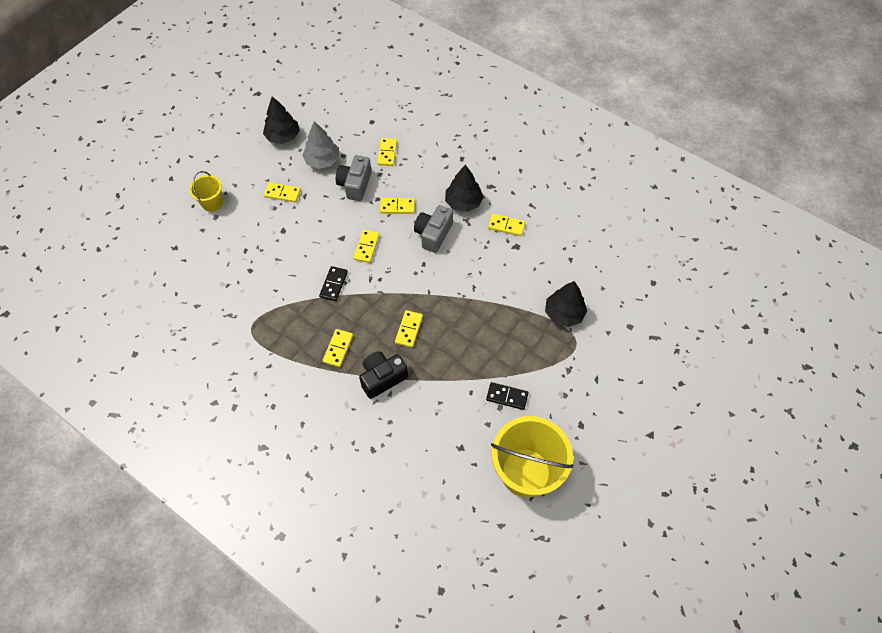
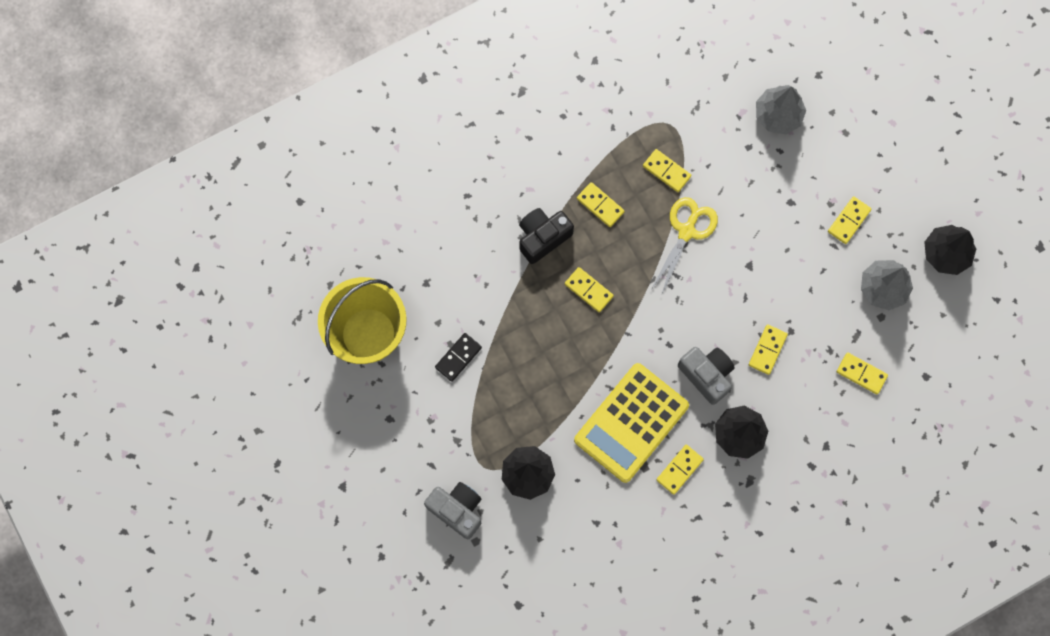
camera: 115 degrees right, 15 degrees up
(212, 203) = (869, 135): yellow bucket -> none
(217, 261) = (778, 115): none -> grey tree
(333, 284) = (686, 231): black domino -> yellow scissors
(355, 185) = (825, 313): grey camera -> grey camera (457, 510)
(366, 247) = (723, 289): yellow domino -> yellow domino (666, 171)
(382, 378) = (542, 237): black camera -> black camera turned 120 degrees counterclockwise
(491, 265) = (631, 422): none -> yellow calculator

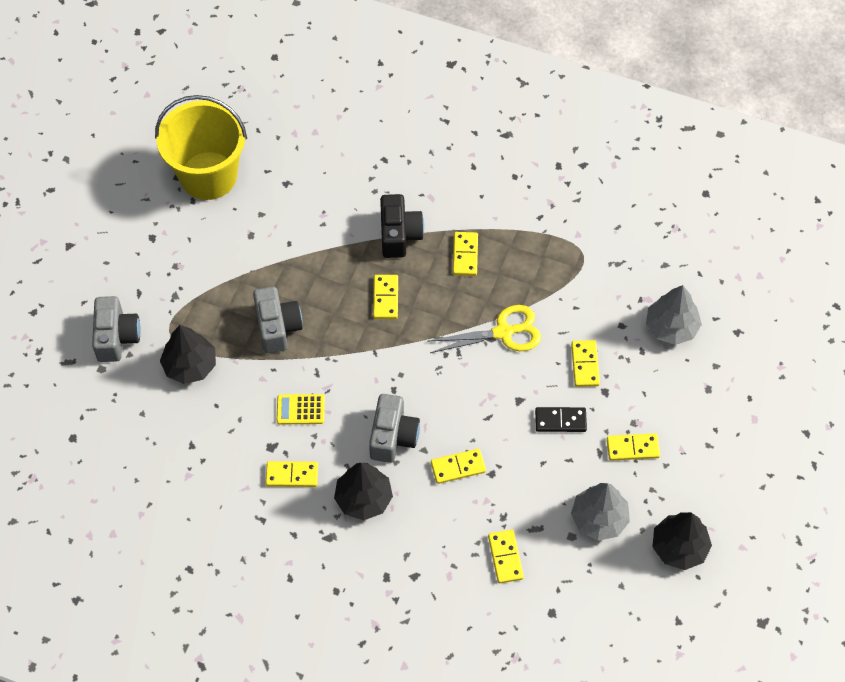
camera: 50 degrees right, 15 degrees down
(458, 357) = (244, 248): black domino -> black domino (560, 421)
(542, 237) = (399, 234): black camera -> black camera turned 75 degrees clockwise
(548, 386) = (277, 327): none -> grey camera
(631, 422) = (300, 409): yellow calculator -> yellow calculator, size x0.42
(666, 171) = (541, 281): yellow domino -> yellow domino (585, 364)

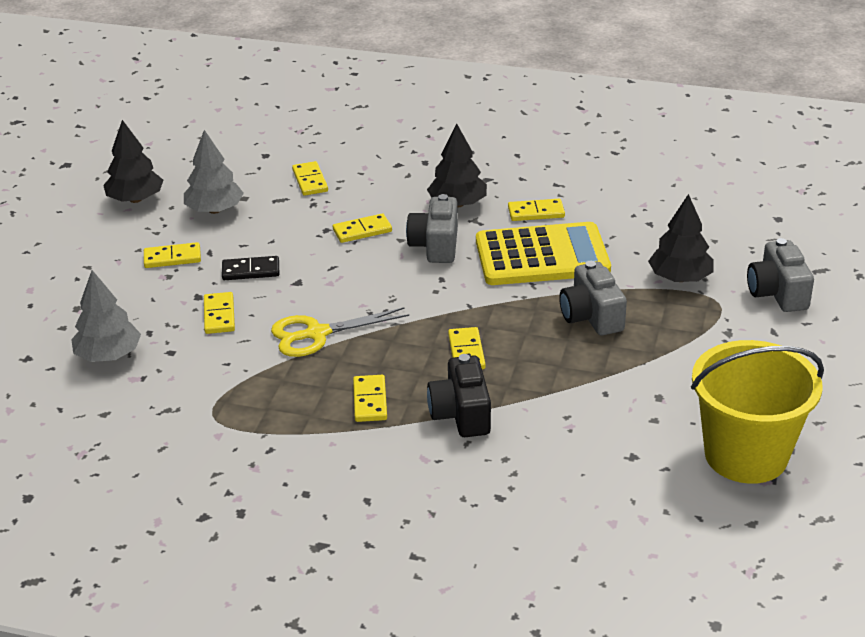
camera: 175 degrees right, 25 degrees down
(300, 409) = (542, 256): yellow calculator -> yellow calculator, size x2.36

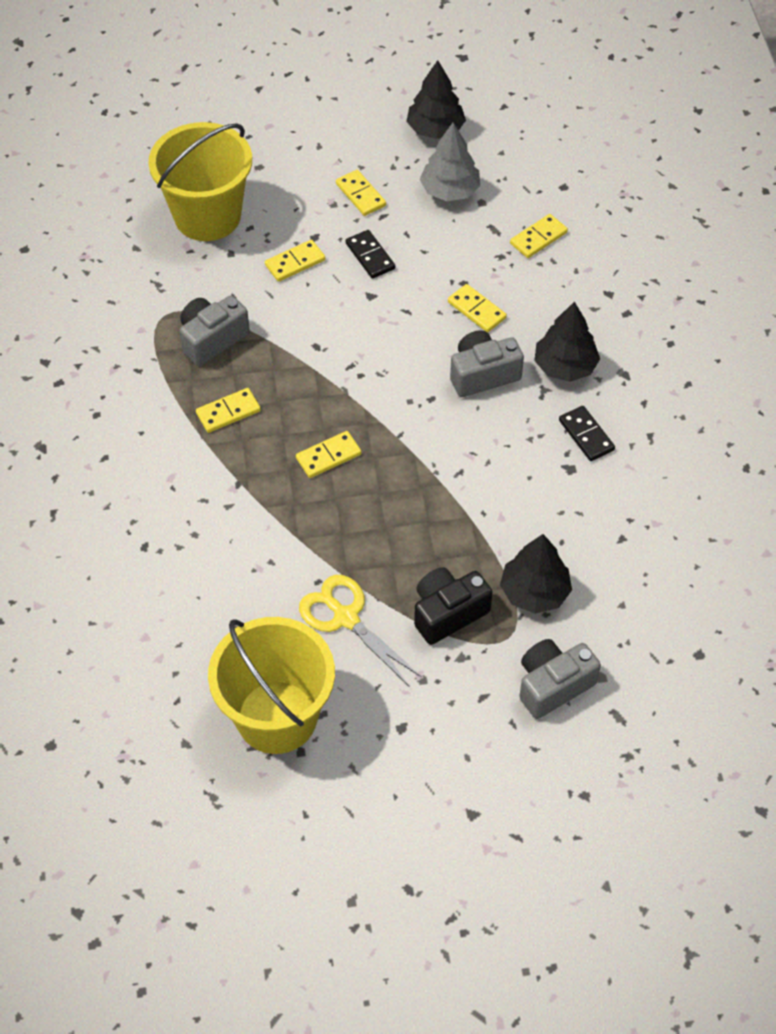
camera: 65 degrees right, 20 degrees up
(108, 355) = (207, 216): grey tree -> yellow bucket
(317, 334) = (302, 340): yellow scissors -> yellow scissors (346, 618)
(461, 414) = (239, 483): black camera -> black camera (448, 613)
(536, 212) = (586, 435): yellow domino -> black domino
(542, 256) = (511, 465): yellow calculator -> none
(591, 316) = (431, 536): grey camera -> grey camera (212, 339)

